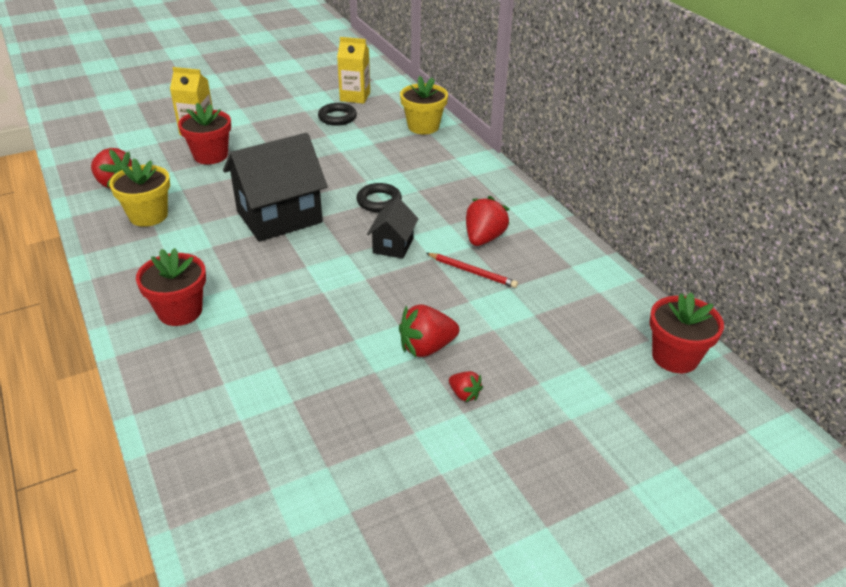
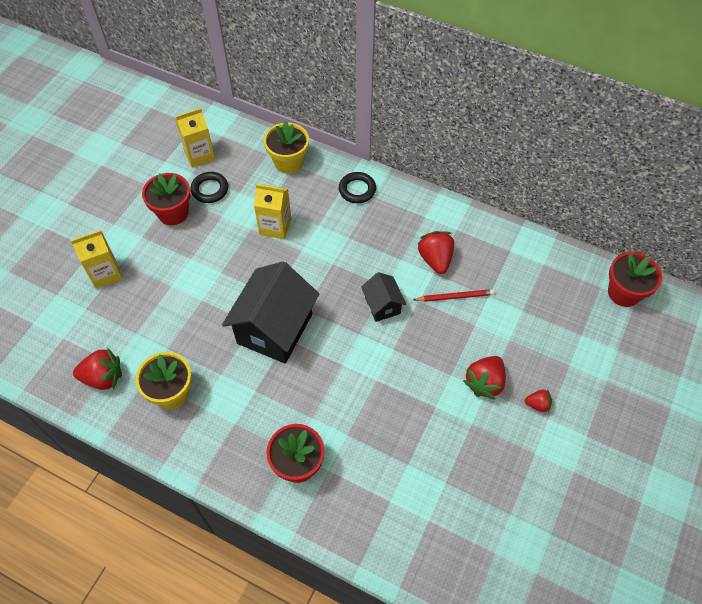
camera: 35 degrees left, 20 degrees up
(210, 155) = (150, 296): red flower pot -> red flower pot (173, 213)
(362, 158) = (275, 226): none -> yellow carton
(379, 201) = (332, 266): black ring -> black ring (357, 190)

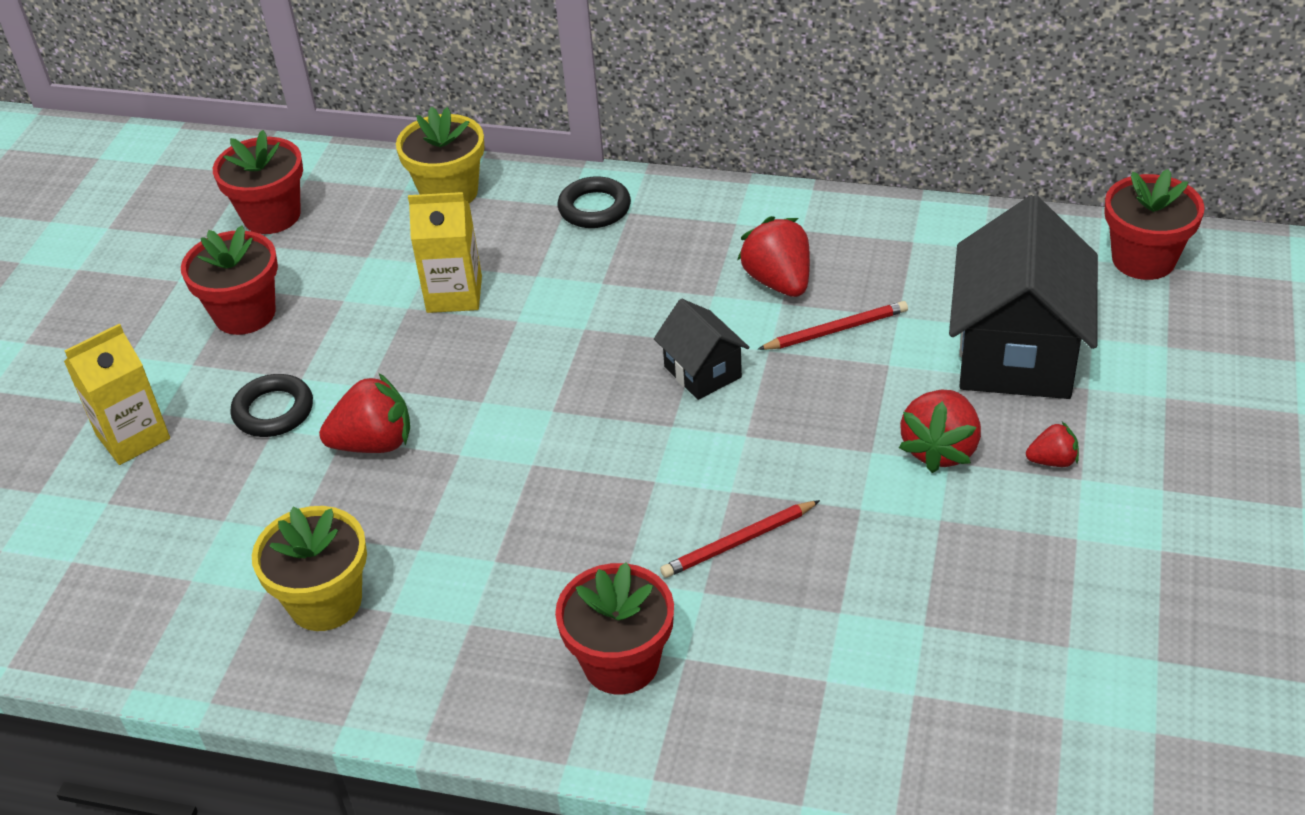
camera: 10 degrees left, 15 degrees down
(103, 377) = (175, 608): red strawberry -> red strawberry (374, 443)
(199, 155) = (272, 216): yellow carton -> red flower pot
(210, 189) = (308, 264): black ring -> black ring (273, 411)
(274, 329) = (504, 453): black house -> black house (1016, 353)
(371, 411) = (739, 542): none -> red pencil

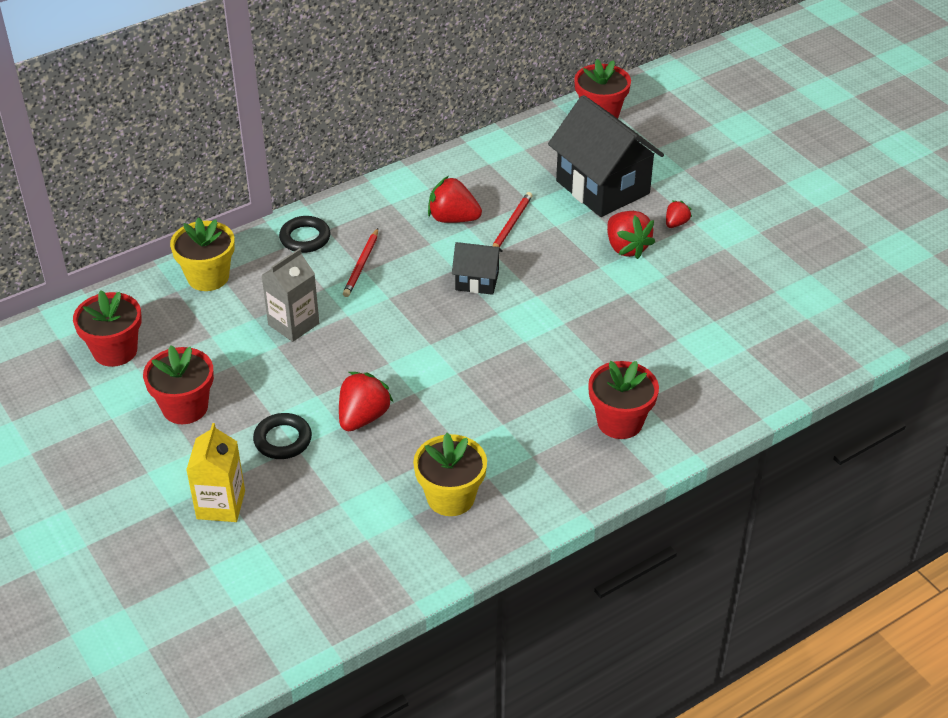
camera: 50 degrees left, 0 degrees up
(454, 294) = (293, 324): yellow carton -> grey carton
(739, 542) = (598, 341): red pencil -> red pencil (362, 265)

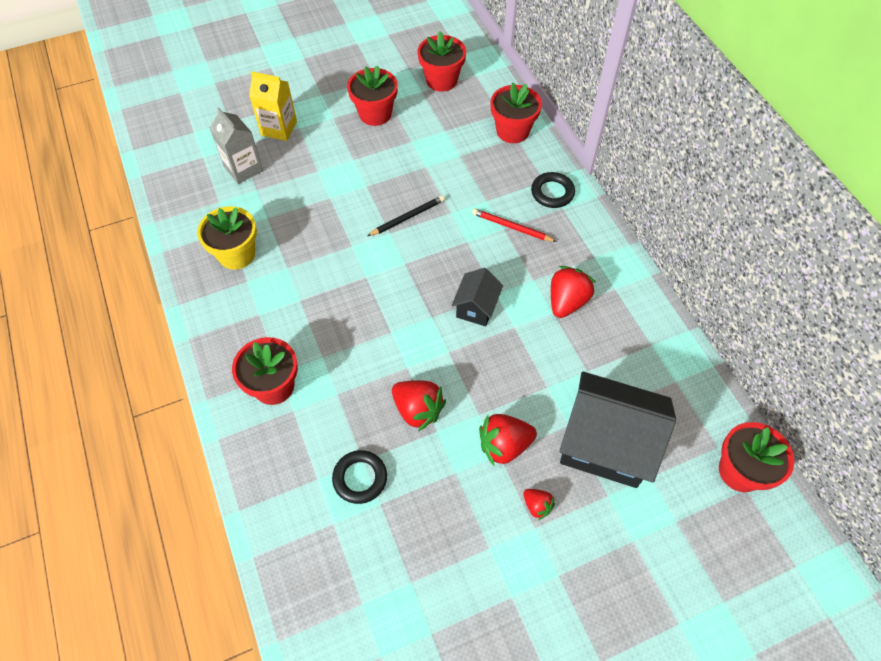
camera: 100 degrees right, 15 degrees up
(208, 277) = (512, 131): yellow flower pot -> red flower pot
(283, 440) = (327, 163): black ring -> black ring (360, 478)
(293, 324) = (448, 178): grey carton -> grey carton (243, 169)
(362, 350) = (407, 217): none -> black pencil
(363, 417) = (335, 211): red strawberry -> red strawberry (418, 410)
(511, 224) = (552, 348): red pencil -> none
(602, 187) = (605, 444): black house -> black house turned 45 degrees clockwise

